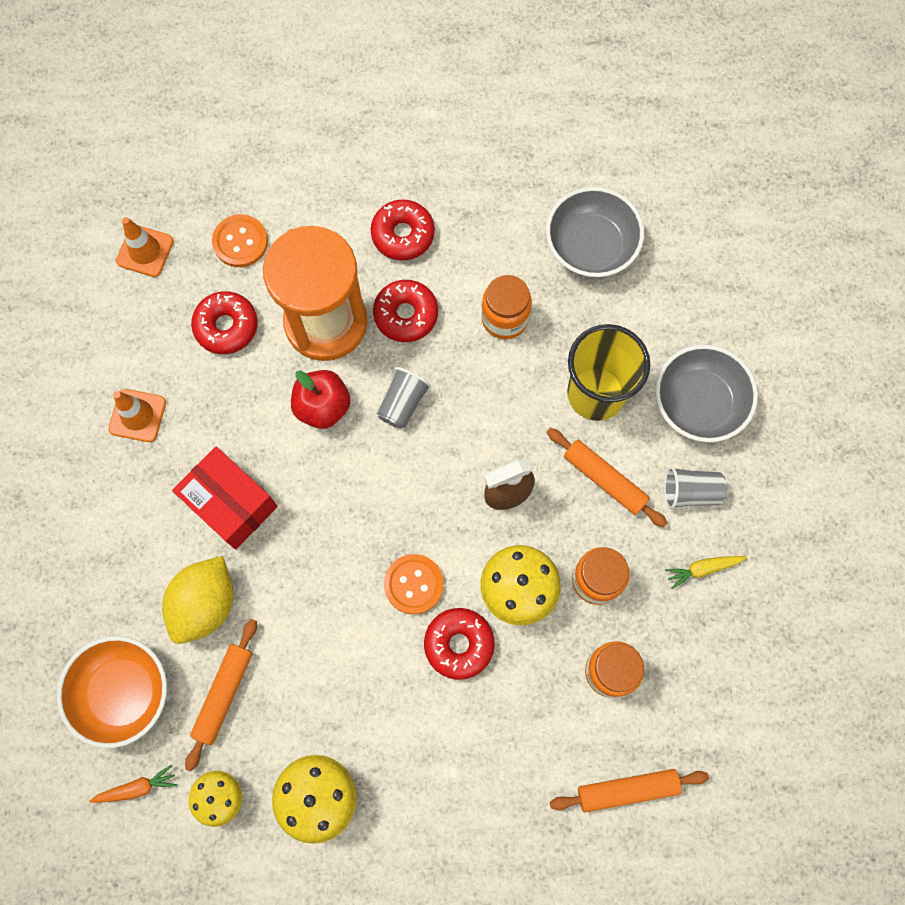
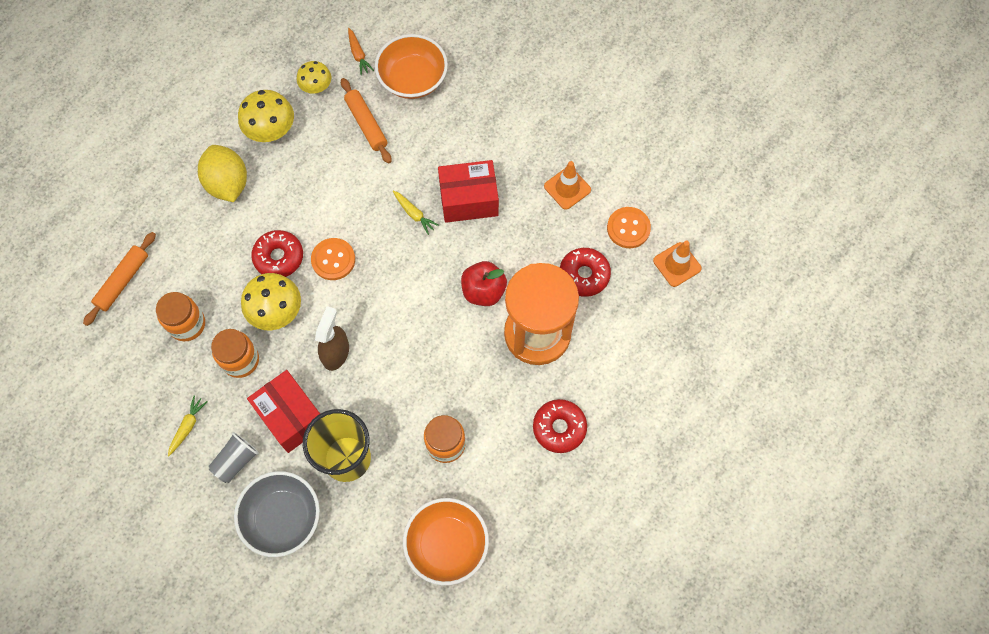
camera: 130 degrees right, 5 degrees down
(137, 787) = (358, 54): orange carrot -> orange carrot turned 45 degrees counterclockwise
(205, 604) = (423, 148): yellow lemon -> yellow lemon (228, 184)
(240, 242) = (637, 324): orange button -> orange button (628, 228)
(293, 546) = (414, 214): none -> yellow carrot
(402, 403) = (445, 337): grey cup -> none
(406, 314) = (501, 385): red donut -> none
(590, 246) = (447, 544): grey bowl -> orange bowl
(604, 479) = (291, 416): orange rolling pin -> red box

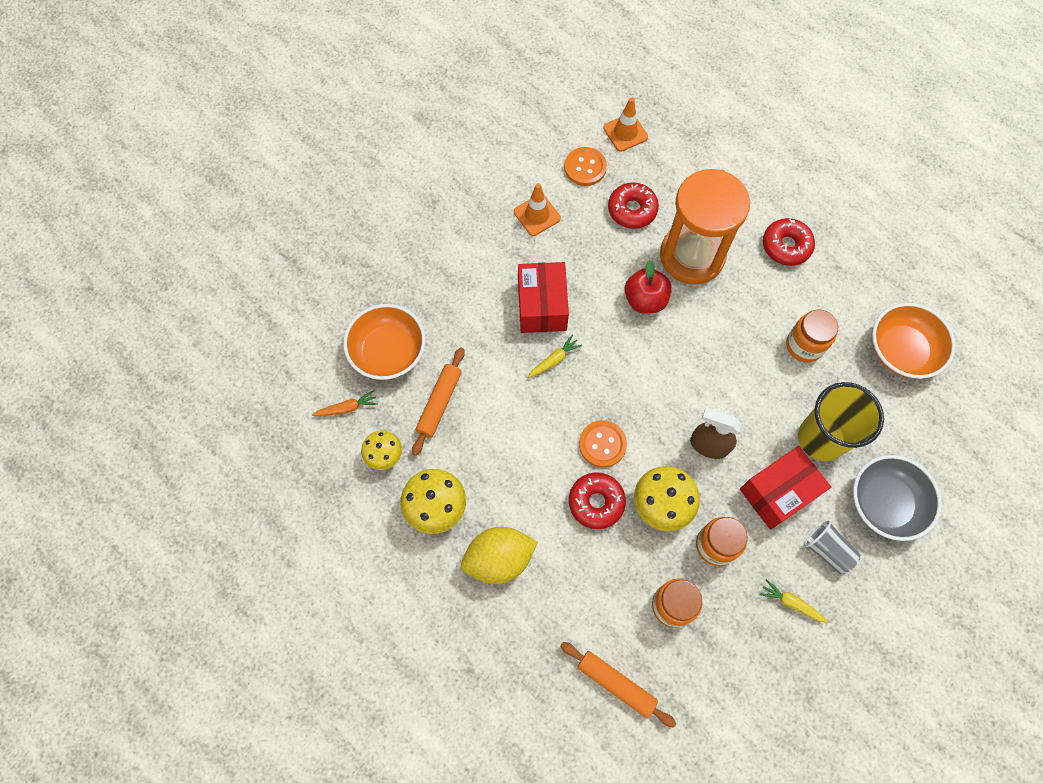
camera: 85 degrees left, 0 degrees up
(366, 124) = (439, 403): orange rolling pin -> orange rolling pin turned 45 degrees counterclockwise

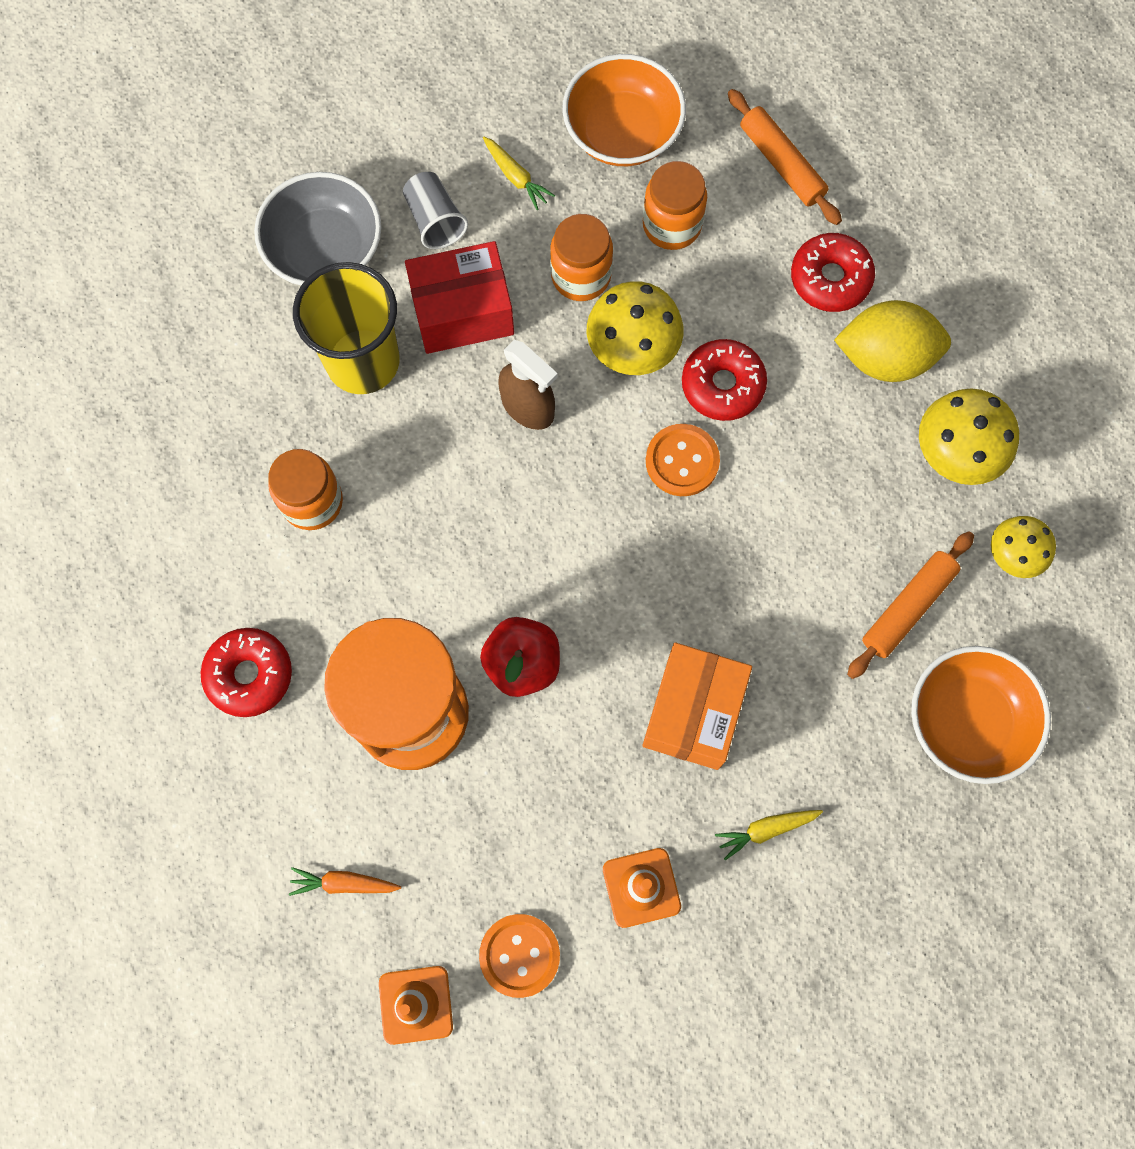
camera: 160 degrees left, 5 degrees up
(347, 408) = (1054, 650): orange carrot -> orange carrot (344, 883)
(542, 306) = (693, 712): red box -> orange box
(554, 360) = (706, 614): yellow carrot -> yellow carrot (766, 830)
(632, 210) = (473, 837): red donut -> red donut (830, 278)
(901, 351) = (172, 443): orange bowl -> orange bowl (622, 132)

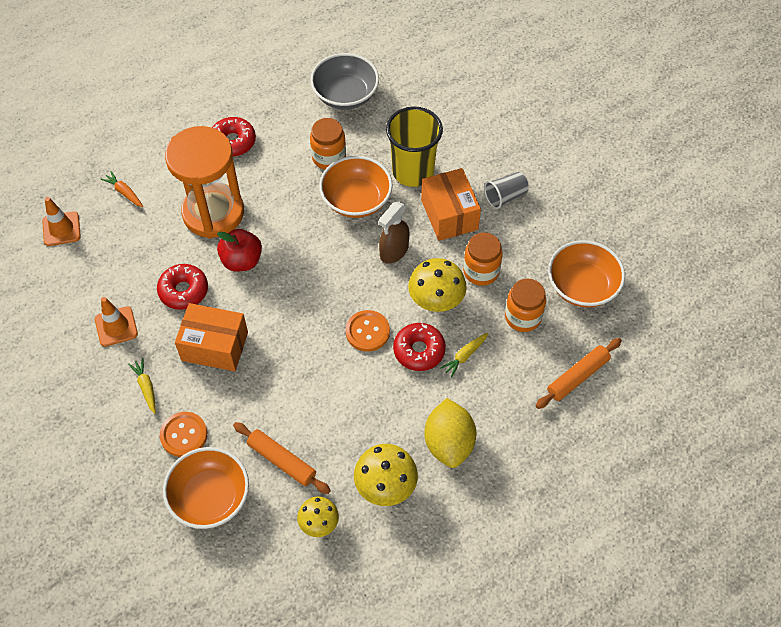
camera: 85 degrees right, 15 degrees down
(325, 250) = (478, 147): grey bowl -> grey bowl (345, 95)
(344, 883) = (124, 192): orange carrot -> orange carrot turned 45 degrees counterclockwise
(413, 460) = (356, 200): none -> orange bowl
(462, 312) = (449, 215): red box -> orange box
(516, 177) = (540, 233): yellow carrot -> yellow carrot (465, 356)
(519, 955) = (83, 272): orange button -> orange button (184, 435)
(830, 278) = (500, 408): red donut -> red donut (183, 291)

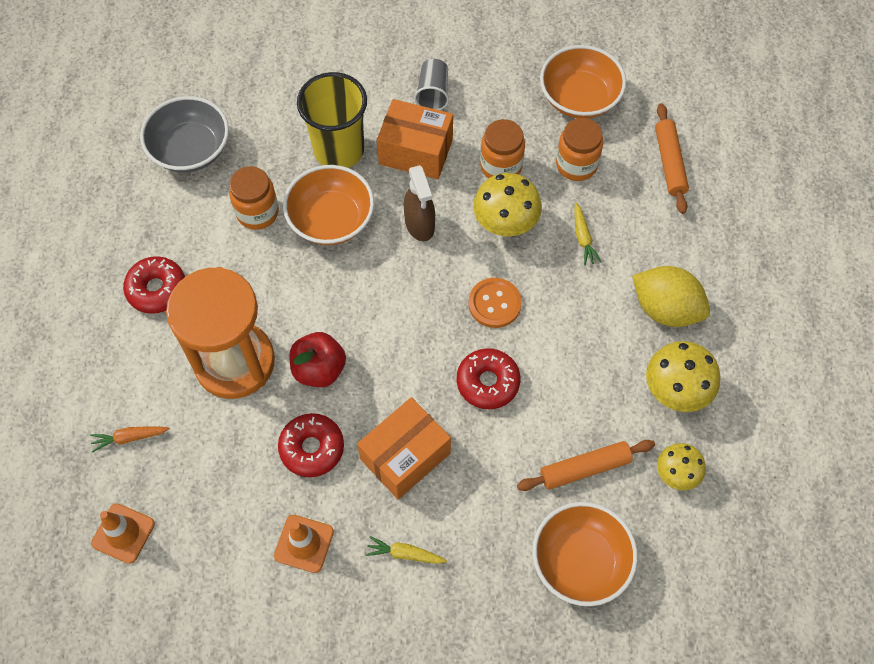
camera: 55 degrees left, 5 degrees up
(184, 435) = (490, 547): orange button -> none
(419, 350) = (549, 272): red donut -> red donut (487, 382)

